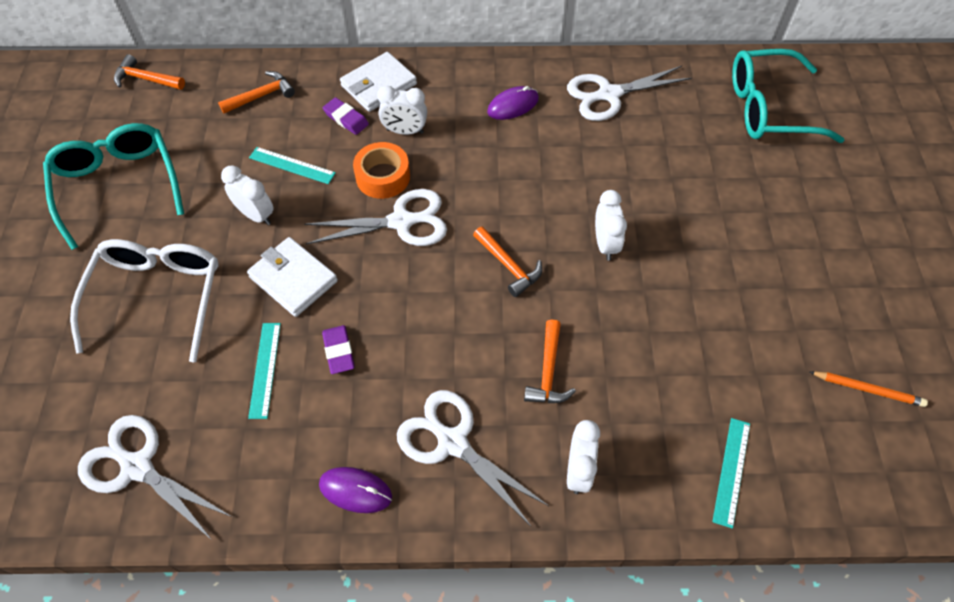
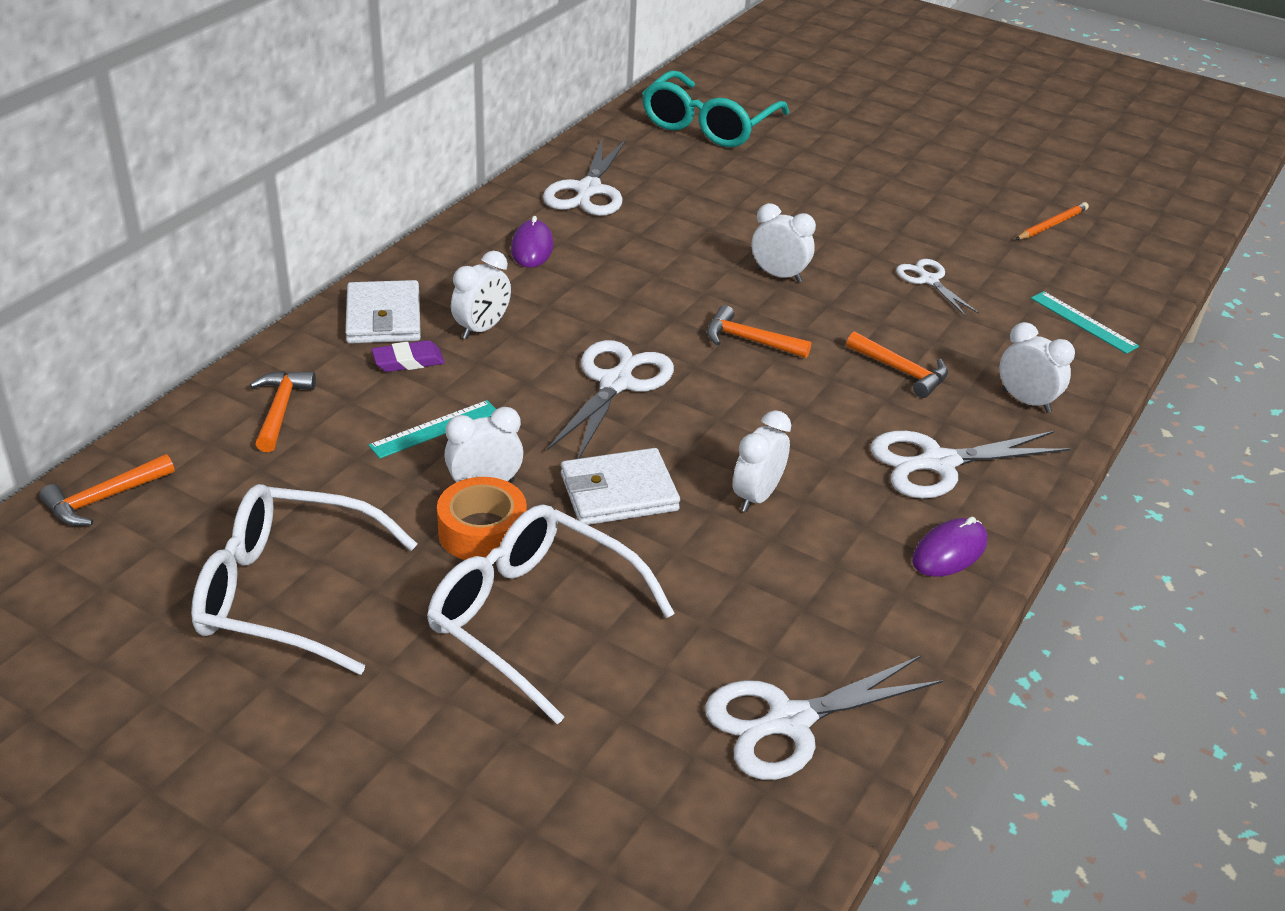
camera: 60 degrees left, 20 degrees down
(118, 186) = (287, 593): turquoise glasses -> white glasses
(265, 369) = (733, 562): turquoise ruler -> none
(339, 351) = (757, 496): purple eraser -> white clock
(383, 177) = (534, 370): orange tape -> orange tape (482, 531)
(508, 266) = (749, 340): orange hammer -> orange hammer turned 150 degrees counterclockwise
(689, 337) = (928, 280): none -> white scissors

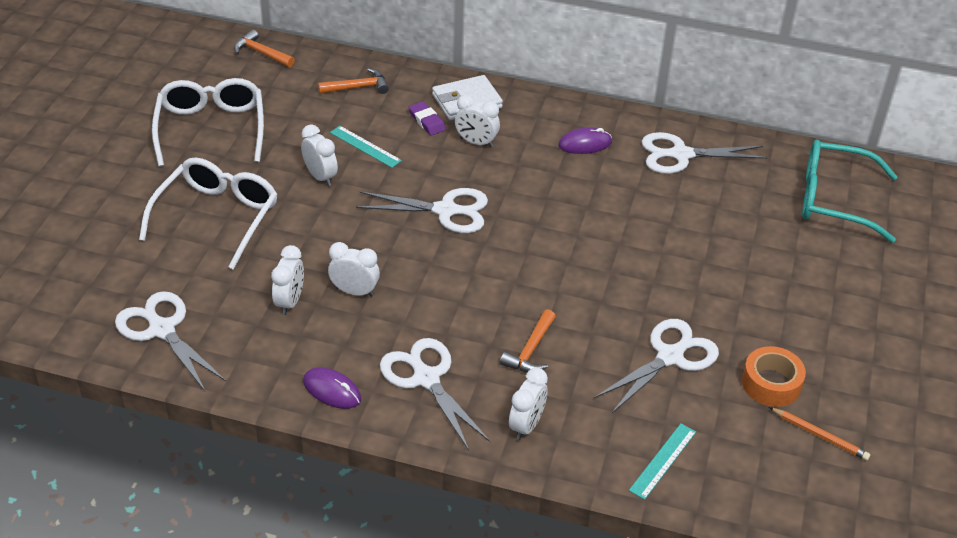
camera: 75 degrees right, 5 degrees up
(482, 531) = (281, 184): orange tape -> orange tape (771, 384)
(618, 492) = (335, 231): white wallet -> none
(749, 340) = (528, 265): orange hammer -> none
(779, 275) = (624, 270): white clock -> white clock (290, 302)
(928, 280) = (670, 356): white scissors -> white scissors, size x1.67

